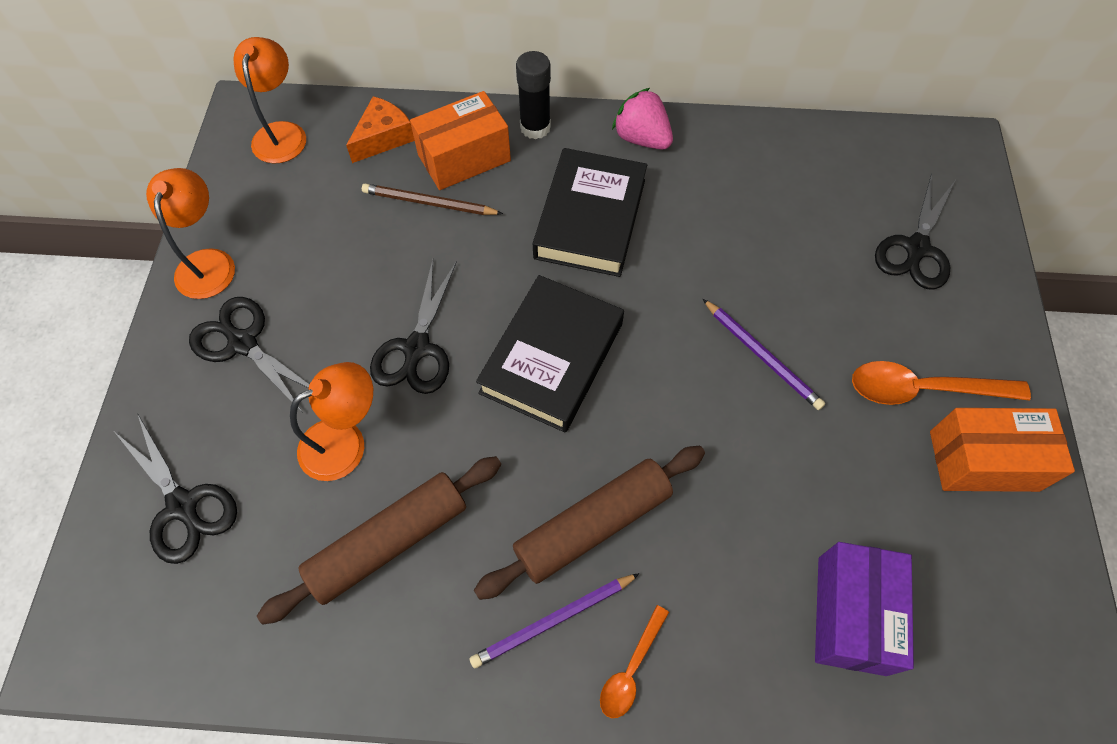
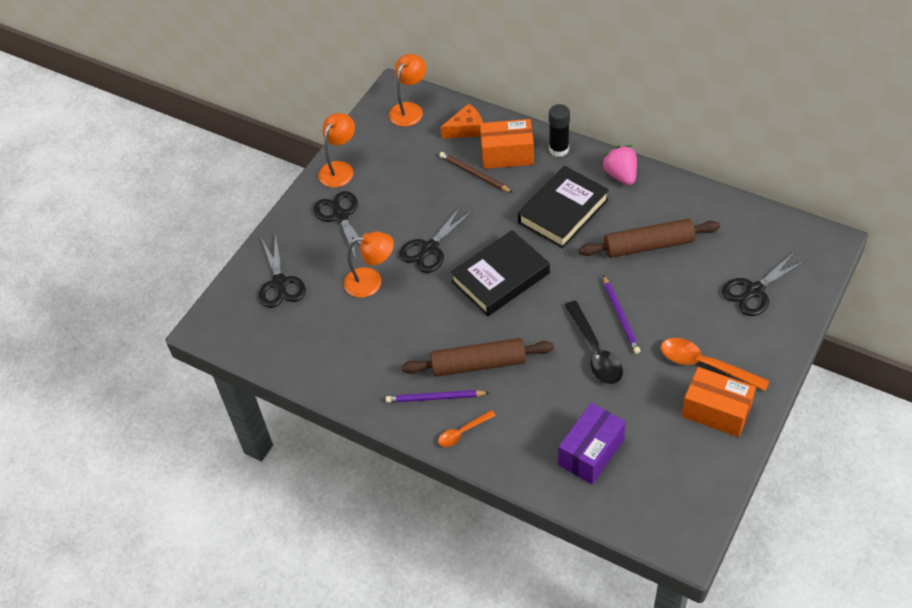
camera: 30 degrees right, 10 degrees down
(389, 542) = (371, 335): brown rolling pin -> brown rolling pin (648, 245)
(757, 429) = (595, 351): none -> black spoon

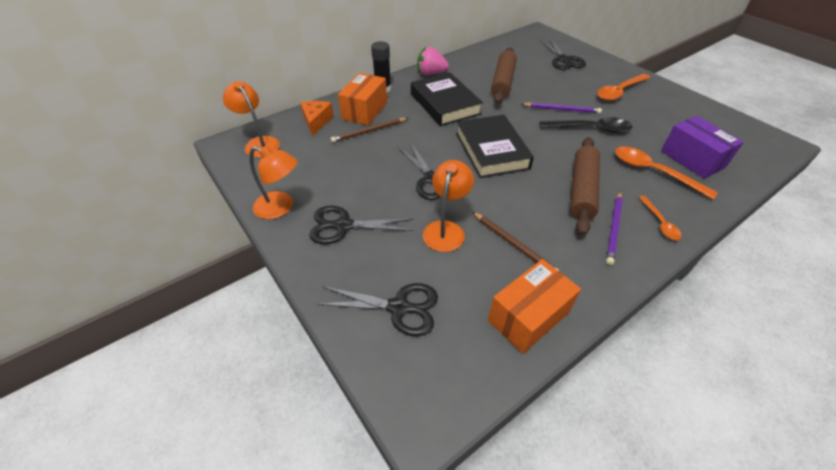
camera: 70 degrees left, 5 degrees down
(339, 169) = (281, 207): orange lamp -> orange lamp turned 150 degrees clockwise
(377, 331) = (513, 244): none -> brown pencil
(544, 419) = (653, 172): none -> orange spoon
(716, 411) = (661, 99): orange box -> orange box (528, 316)

